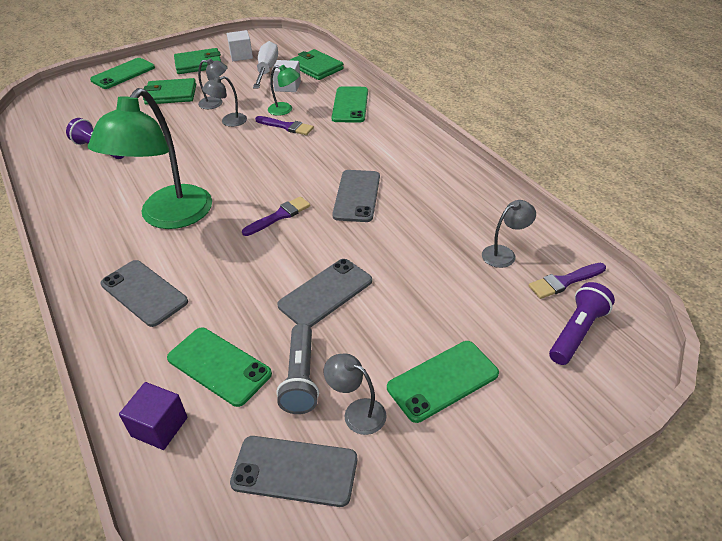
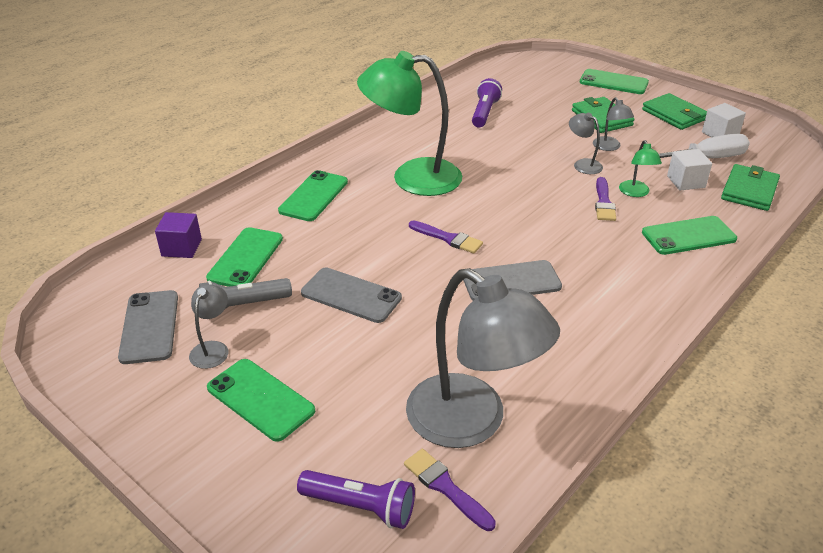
camera: 70 degrees right, 5 degrees down
(144, 293) = (313, 196): grey phone -> green phone
(504, 254) = (472, 422): grey lamp -> grey lamp, size x2.33

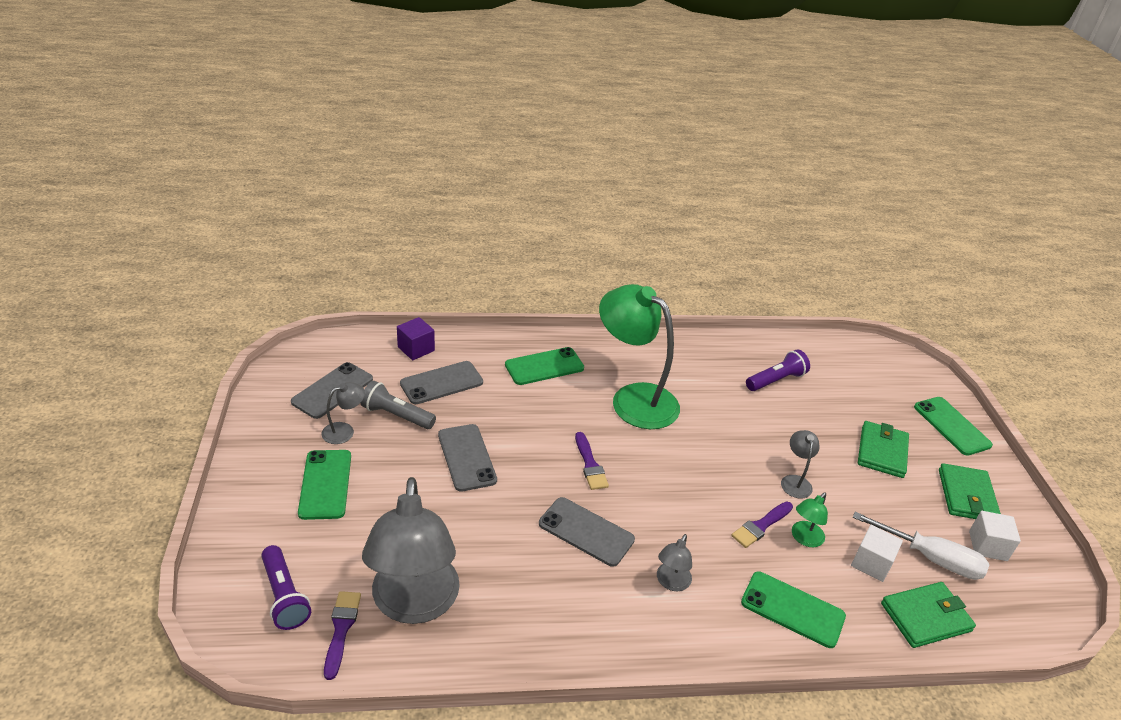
camera: 40 degrees right, 0 degrees up
(246, 258) = (441, 383): green phone -> grey phone
(609, 147) = (845, 483): grey lamp -> grey lamp (671, 582)

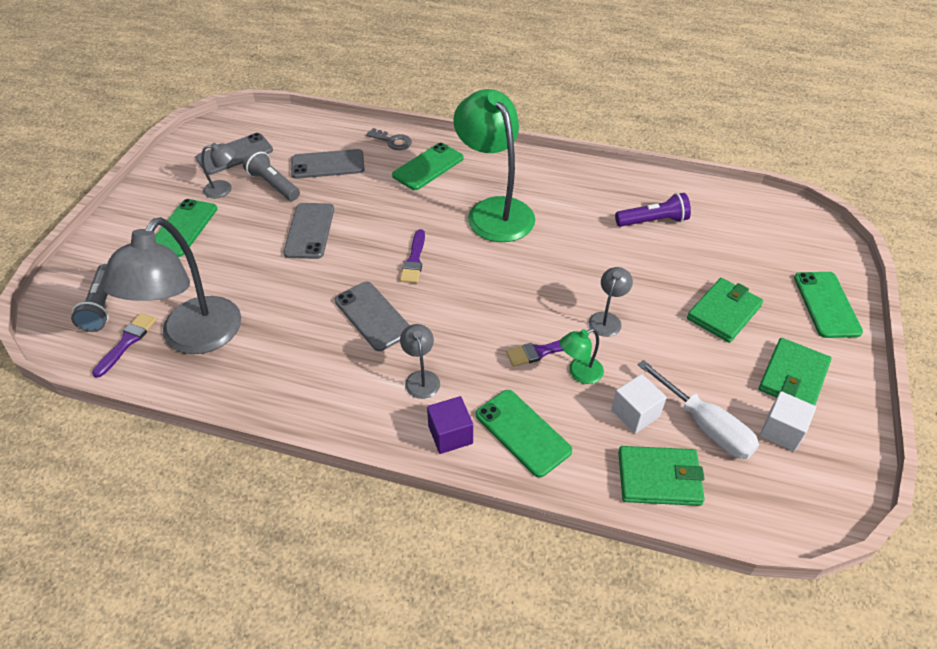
camera: 25 degrees right, 10 degrees up
(284, 596) = (101, 306): purple flashlight -> grey flashlight
(416, 349) = (324, 132): purple cube -> purple cube (450, 434)
(492, 346) = (392, 141): none -> grey key
(544, 366) = (428, 167): green phone -> green phone turned 45 degrees counterclockwise
(671, 582) = (421, 378): grey lamp -> grey lamp turned 120 degrees clockwise

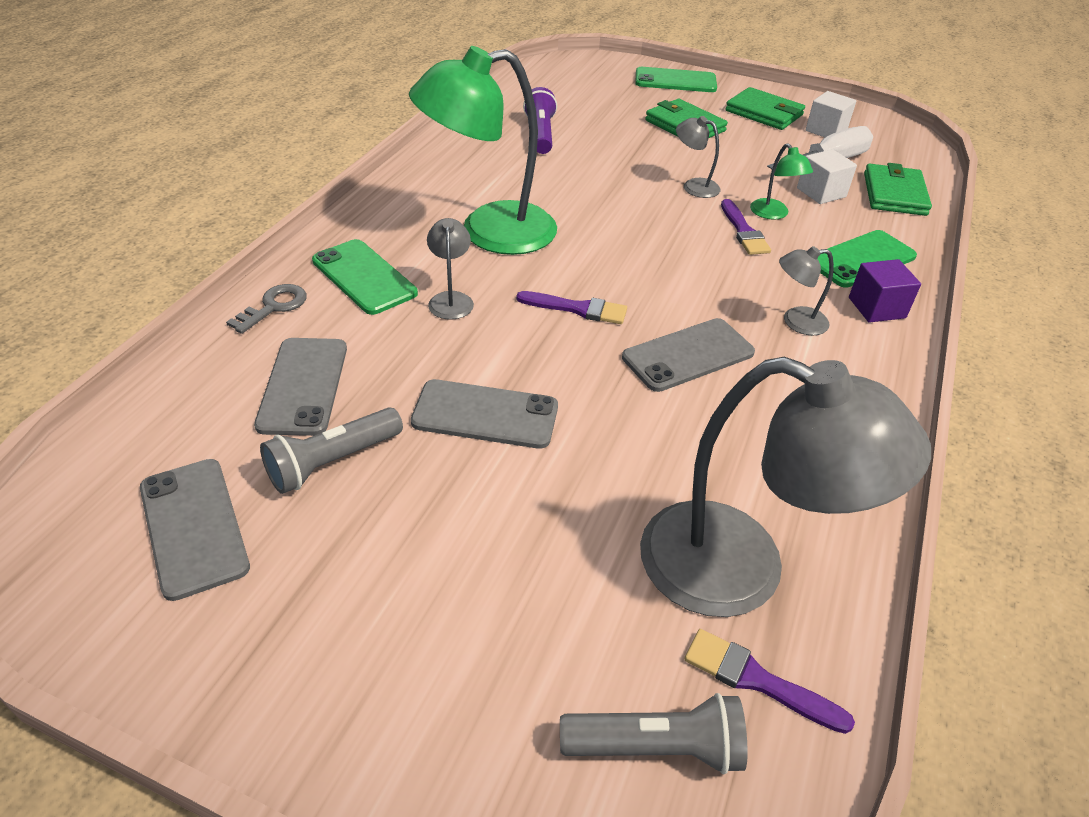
camera: 85 degrees left, 5 degrees down
(183, 228) = (425, 608): green phone -> none
(224, 189) = (313, 541): grey lamp -> grey lamp (451, 299)

